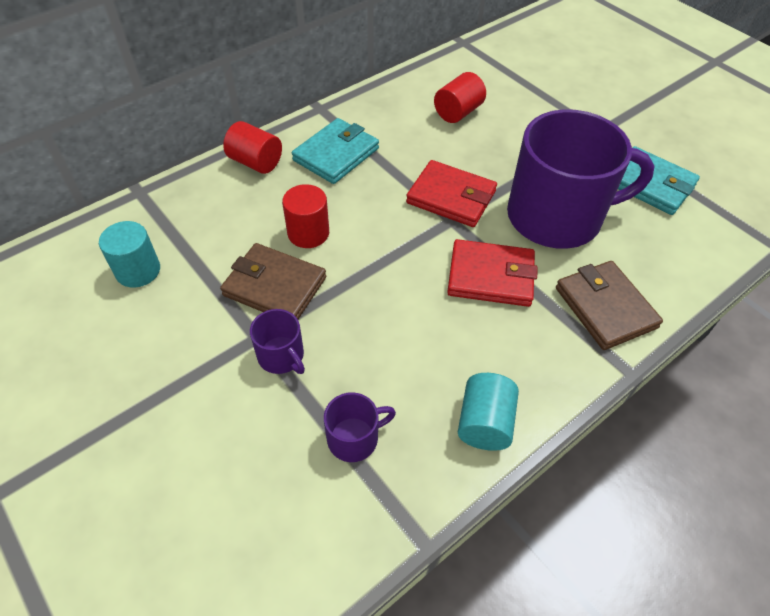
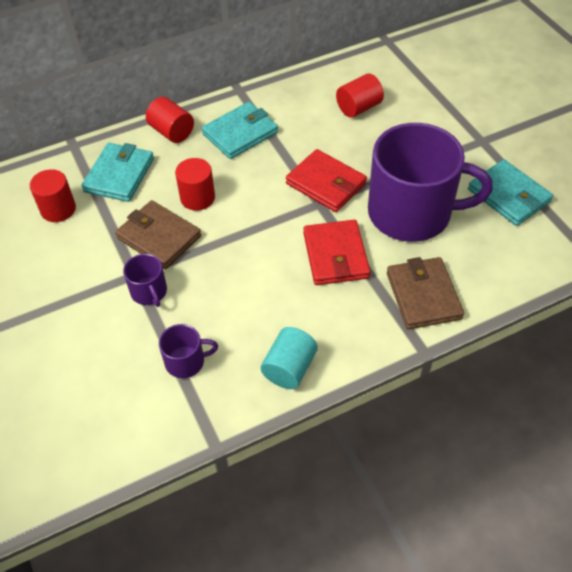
camera: 15 degrees right, 0 degrees up
(138, 271) = (58, 209): turquoise cylinder -> red cylinder
(205, 219) = (119, 175): none -> turquoise wallet
(490, 276) = (335, 255): red wallet -> red wallet turned 60 degrees clockwise

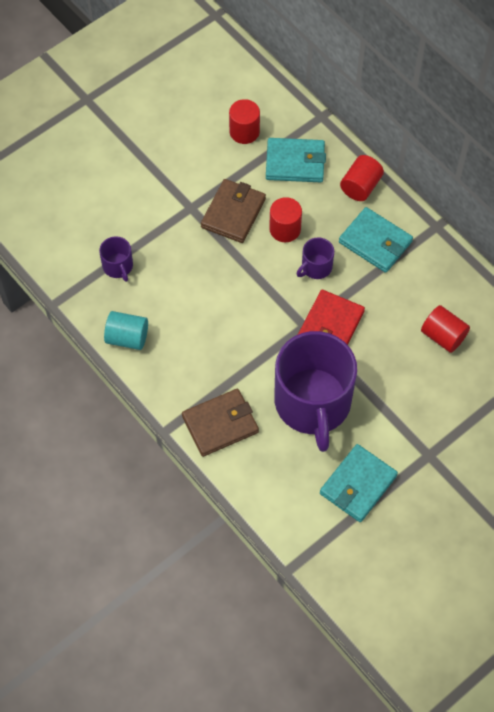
camera: 75 degrees right, 10 degrees up
(149, 292) = (176, 223): purple mug -> purple mug (316, 267)
(335, 255) = (247, 349): red wallet -> none

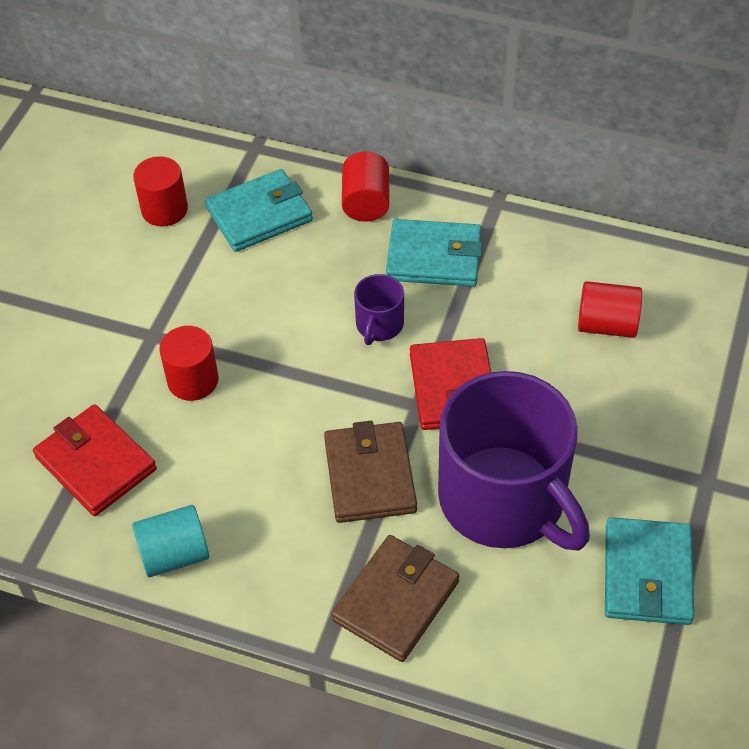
camera: 30 degrees left, 10 degrees down
(118, 266) = (96, 463): purple mug -> red wallet
(233, 213) = (218, 313): brown wallet -> brown wallet (370, 475)
(285, 229) = (303, 299): red cylinder -> red cylinder (193, 380)

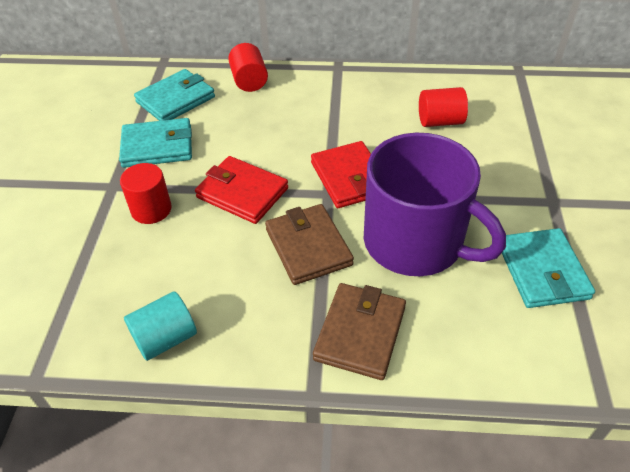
camera: 15 degrees left, 5 degrees down
(96, 463) = (83, 283): red wallet -> red wallet (242, 193)
(164, 210) = (105, 108): red cylinder -> none
(379, 325) = (282, 149): purple mug -> none
(434, 257) = (307, 103): turquoise wallet -> turquoise wallet (157, 146)

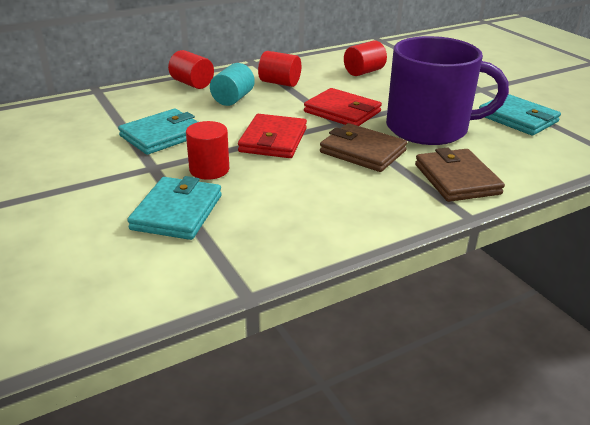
camera: 35 degrees left, 15 degrees down
(165, 338) = (325, 231): turquoise cylinder -> turquoise cylinder (233, 99)
(175, 99) = (140, 107): turquoise wallet -> turquoise wallet (177, 212)
(242, 193) = (273, 140): red wallet -> red wallet turned 75 degrees counterclockwise
(332, 108) = (279, 83): none -> red cylinder

